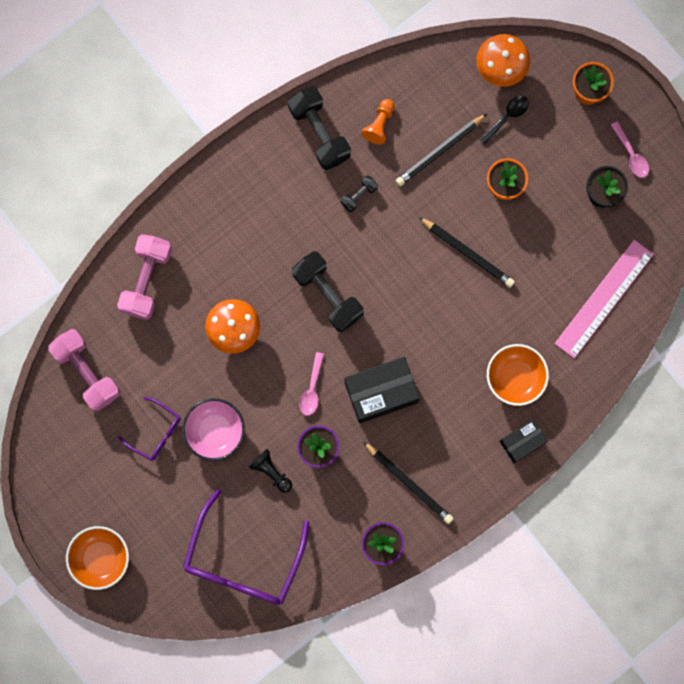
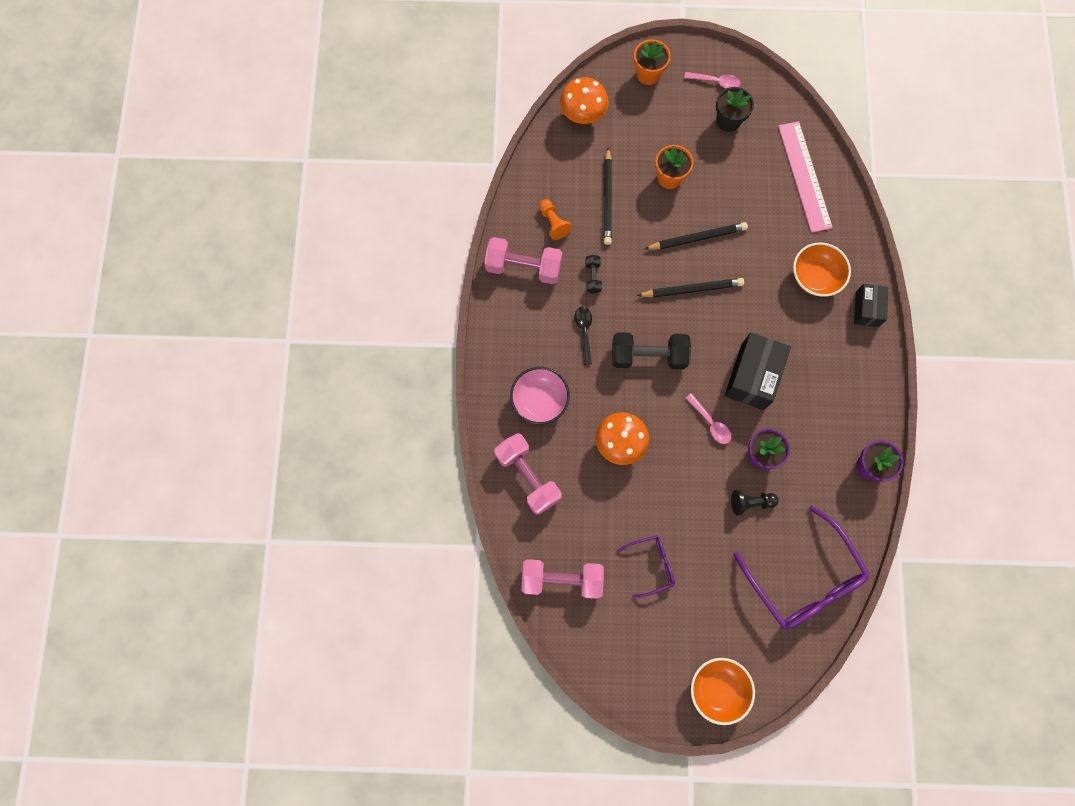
camera: 50 degrees left, 5 degrees down
(215, 431) = (686, 519): pink bowl -> pink bowl (539, 400)
(319, 133) = (523, 267): black dumbbell -> pink dumbbell
(409, 483) = (837, 410): black pencil -> black pencil (692, 289)
(507, 117) = (621, 137): black spoon -> black spoon (584, 332)

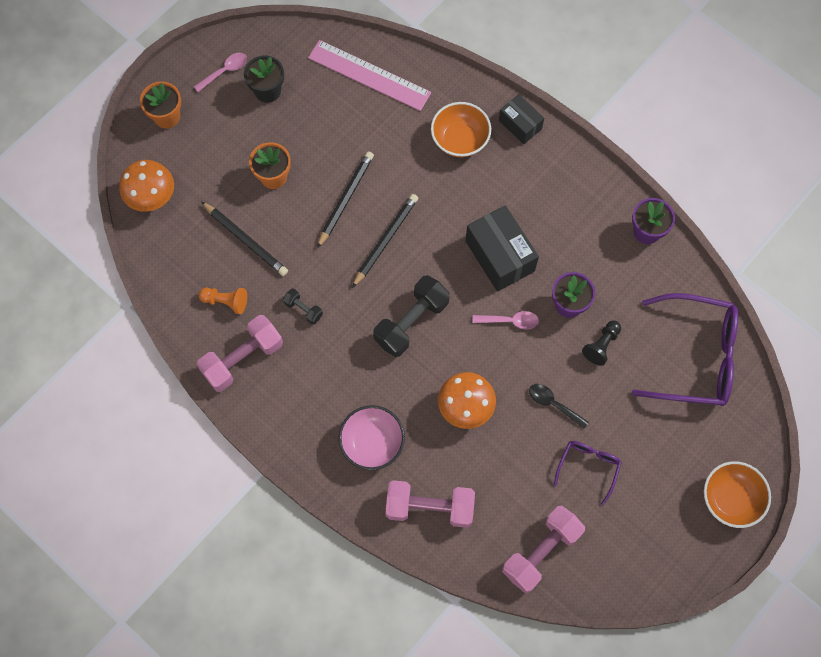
camera: 50 degrees left, 5 degrees down
(584, 332) = (345, 356): black spoon -> black spoon (553, 404)

